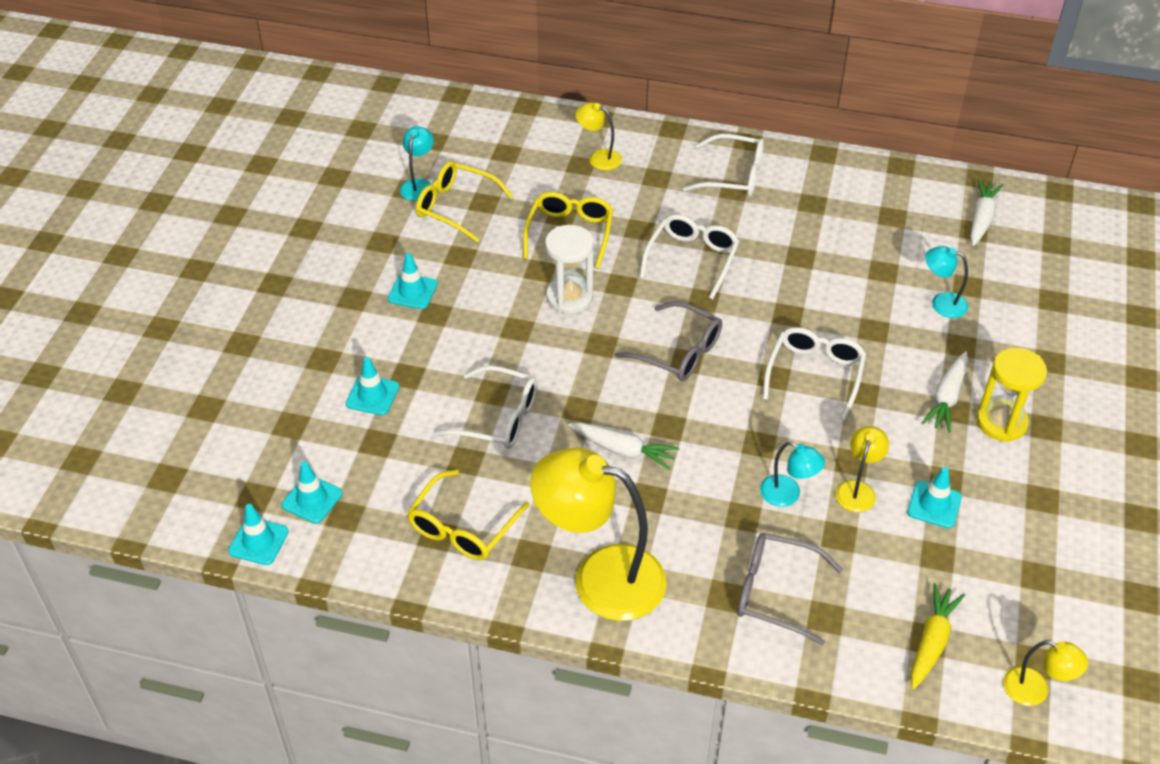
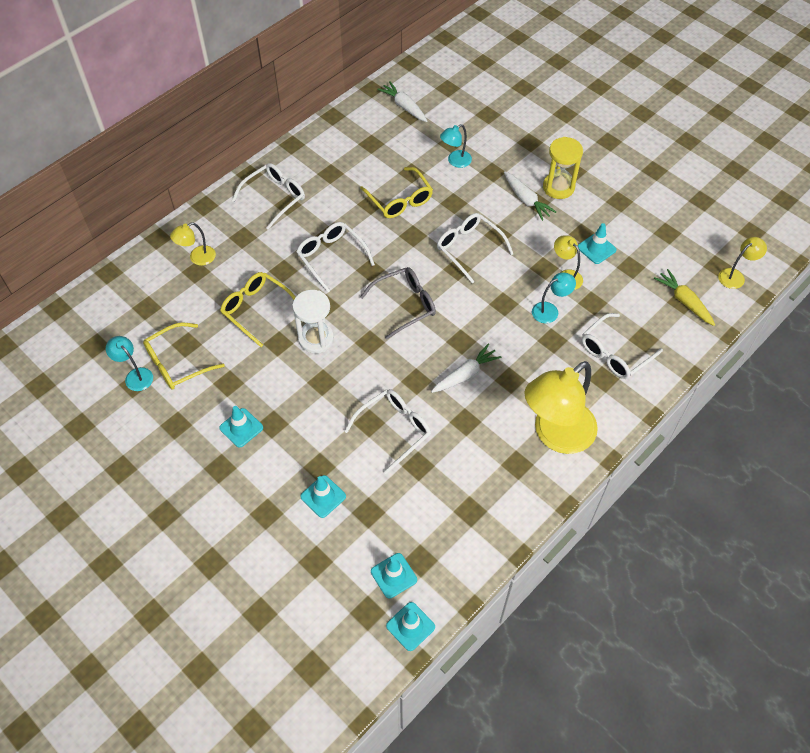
camera: 60 degrees left, 10 degrees up
(462, 528) = (474, 494): yellow glasses -> yellow glasses (400, 200)
(774, 592) = (614, 354): grey glasses -> white glasses

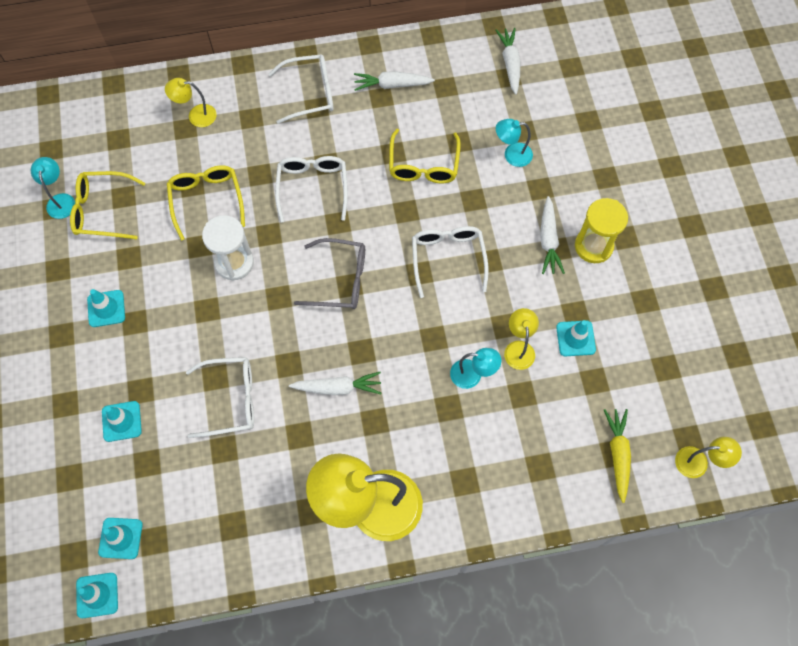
camera: 35 degrees right, 10 degrees up
(331, 161) = (392, 85): none -> white carrot
(614, 354) = (497, 462): white glasses -> none

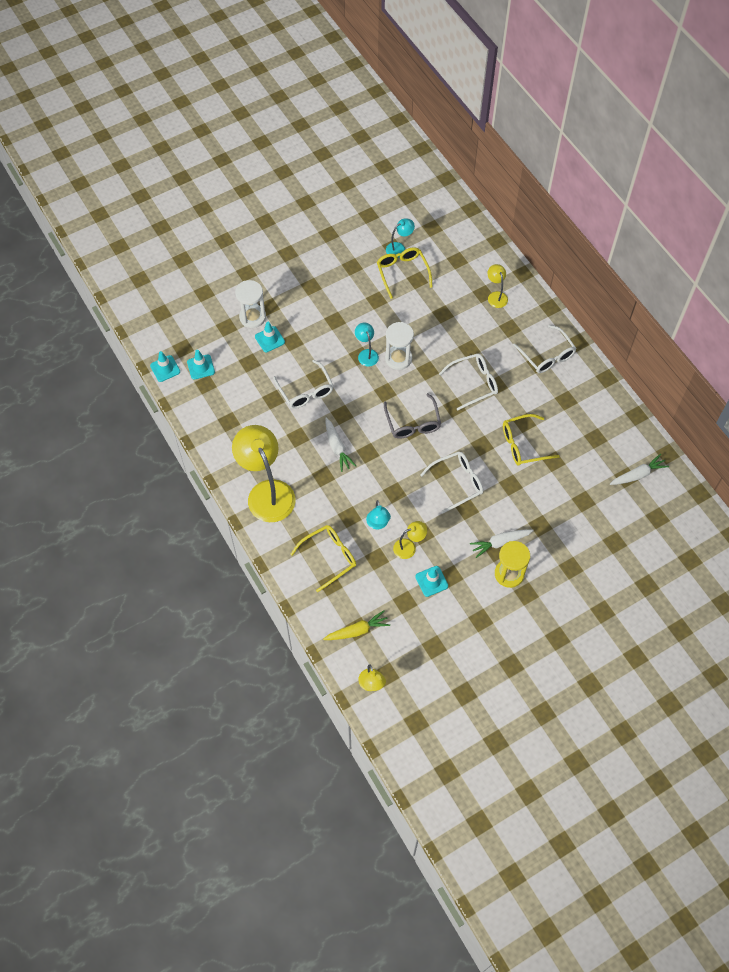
camera: 70 degrees right, 5 degrees down
(71, 433) = (252, 317): none -> white hourglass
(106, 308) = (337, 302): turquoise traffic cone -> none
(206, 199) = (436, 326): yellow glasses -> yellow glasses (330, 557)
(392, 85) = (579, 403): white carrot -> none
(512, 155) = (559, 499): turquoise lamp -> turquoise lamp (366, 354)

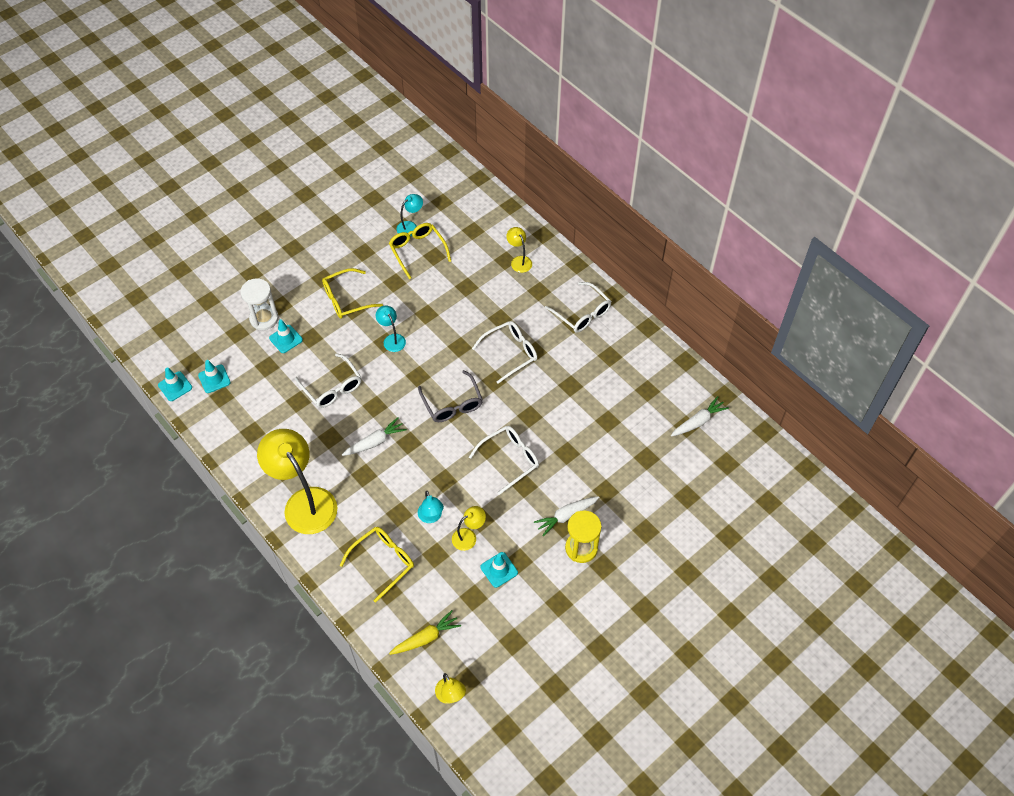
camera: 10 degrees left, 5 degrees down
(337, 447) = (375, 442): white carrot -> white carrot turned 90 degrees counterclockwise
(398, 358) = (426, 339): white hourglass -> none
(522, 445) = (572, 409): yellow glasses -> yellow glasses (345, 299)

